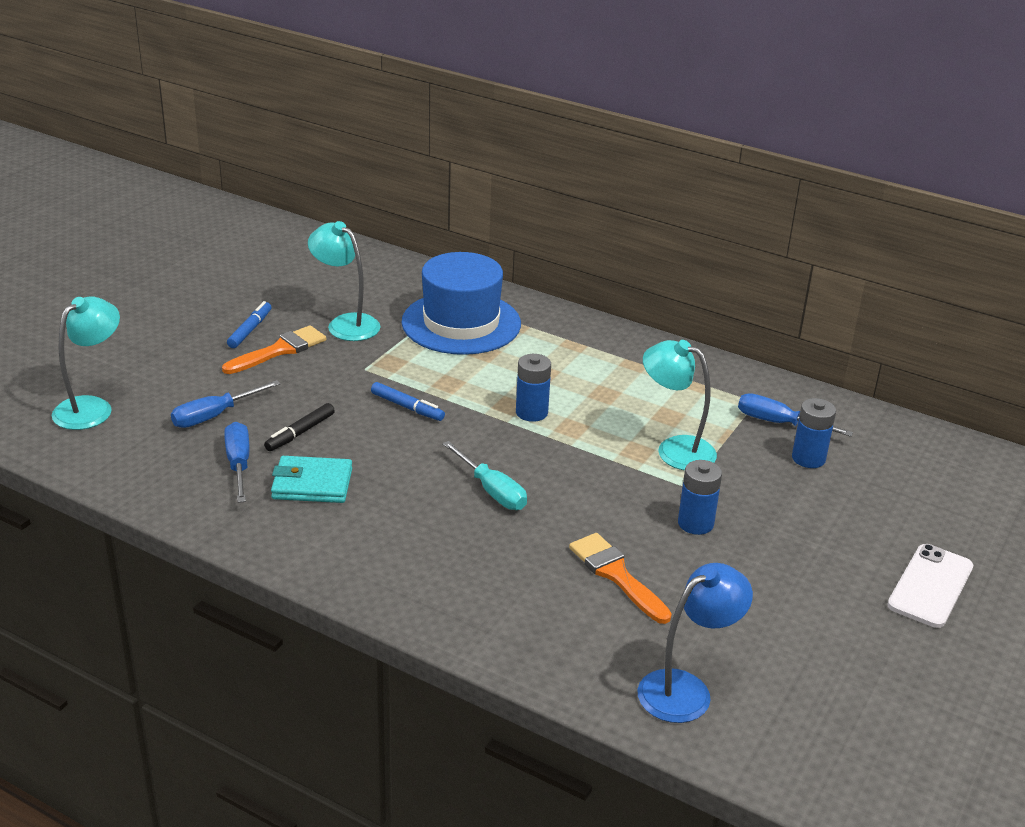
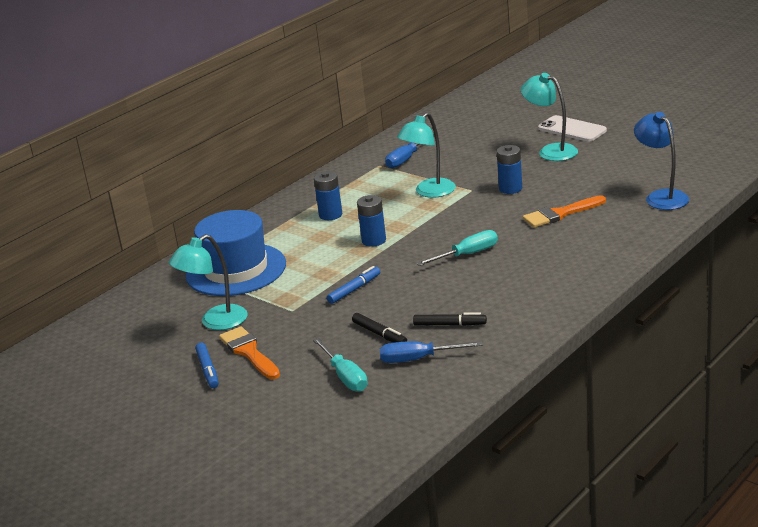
camera: 75 degrees left, 5 degrees down
(91, 407) = (315, 444): turquoise lamp -> turquoise lamp (551, 151)
(214, 416) = (345, 376): blue screwdriver -> turquoise screwdriver
(250, 330) = (208, 370): blue marker -> blue marker turned 135 degrees counterclockwise
(312, 484) = (450, 325): turquoise wallet -> black marker
(808, 458) = (447, 153): blue battery -> blue battery (330, 215)

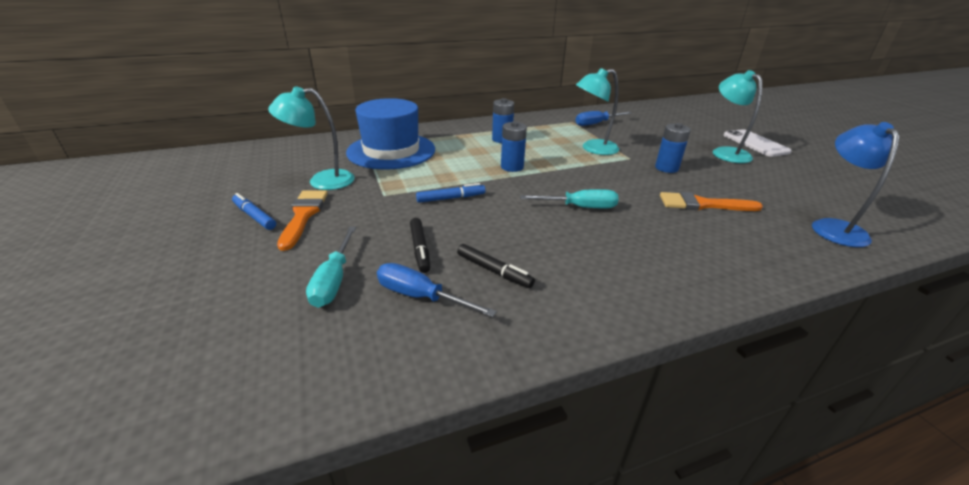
camera: 25 degrees right, 5 degrees up
(208, 370) = (254, 216): blue marker -> blue marker turned 120 degrees clockwise

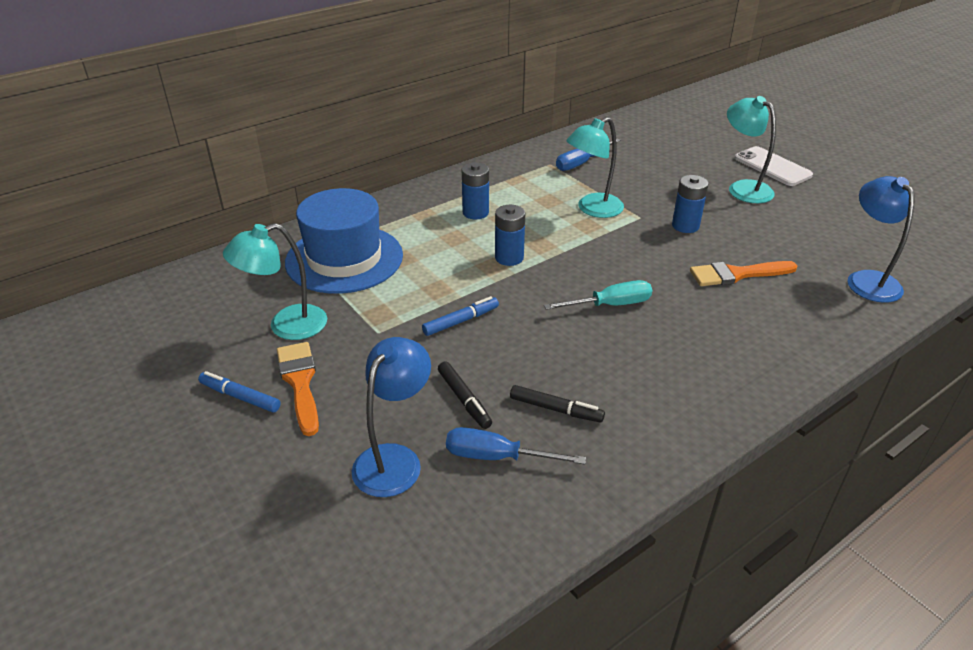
camera: 15 degrees left, 5 degrees up
(334, 280) = (394, 459): turquoise screwdriver -> blue lamp

